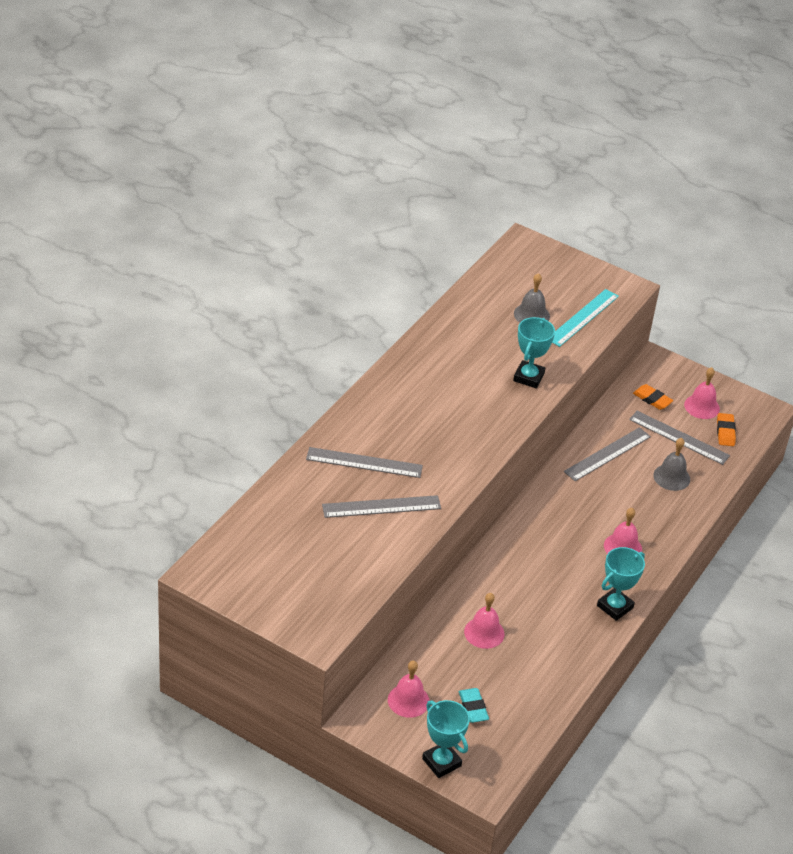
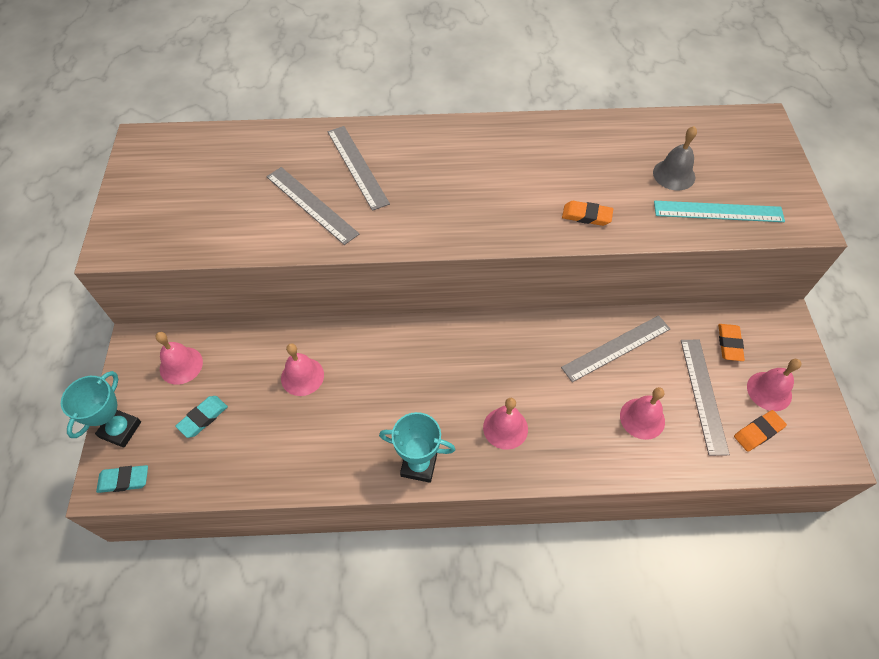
camera: 60 degrees right, 15 degrees up
(492, 777) = (124, 480): none -> turquoise eraser
(528, 377) = (586, 216): turquoise trophy -> orange eraser
(607, 454) = (616, 348): grey ruler -> grey ruler turned 45 degrees counterclockwise
(671, 477) = (642, 418): grey bell -> pink bell

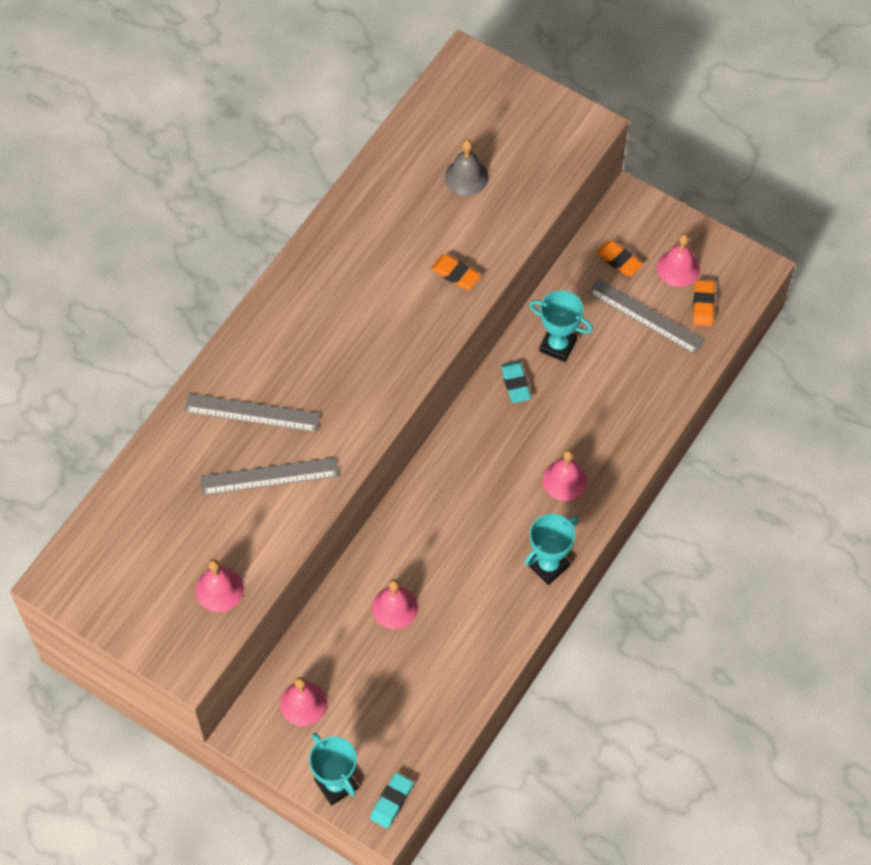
camera: 55 degrees left, 5 degrees up
(203, 418) = (376, 710): turquoise eraser -> turquoise eraser (515, 384)
(586, 216) = (455, 274): orange eraser -> orange eraser turned 75 degrees clockwise
(616, 348) = (558, 345): grey ruler -> turquoise trophy
(642, 418) = (631, 375): pink bell -> pink bell (219, 589)
(718, 211) = (528, 177): turquoise ruler -> none

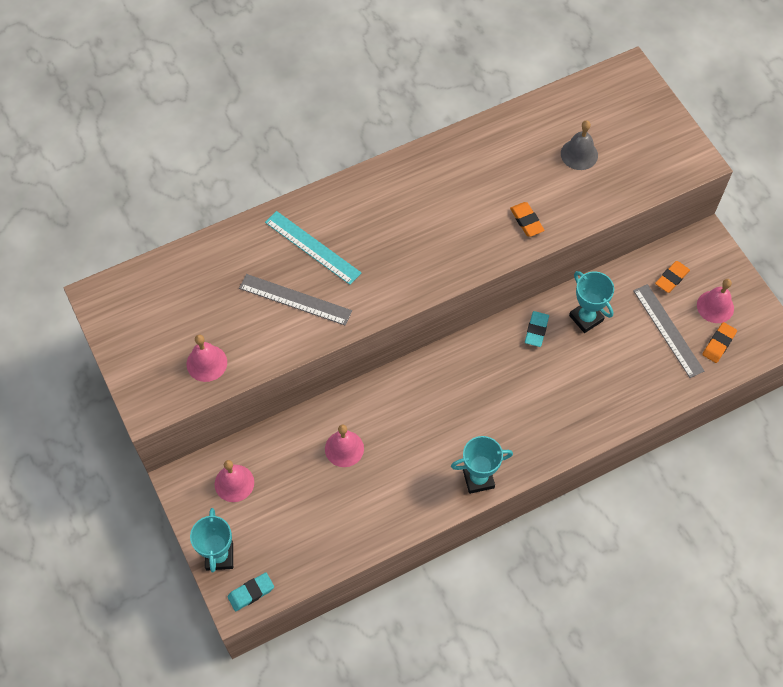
camera: 30 degrees right, 0 degrees up
(252, 413) = (312, 247): grey ruler -> turquoise ruler
(564, 480) = (530, 421): pink bell -> none
(619, 260) = (672, 278): orange eraser -> orange eraser turned 60 degrees clockwise

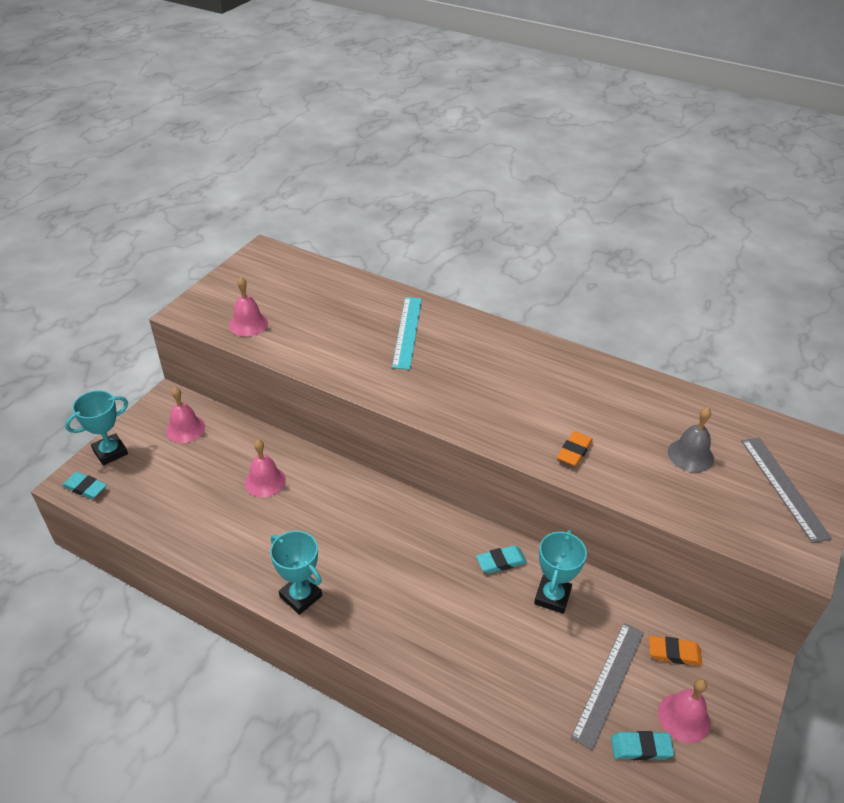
camera: 55 degrees right, 20 degrees down
(295, 299) = (348, 344): grey ruler -> grey ruler (783, 487)
(718, 344) = (641, 747): orange eraser -> turquoise eraser

